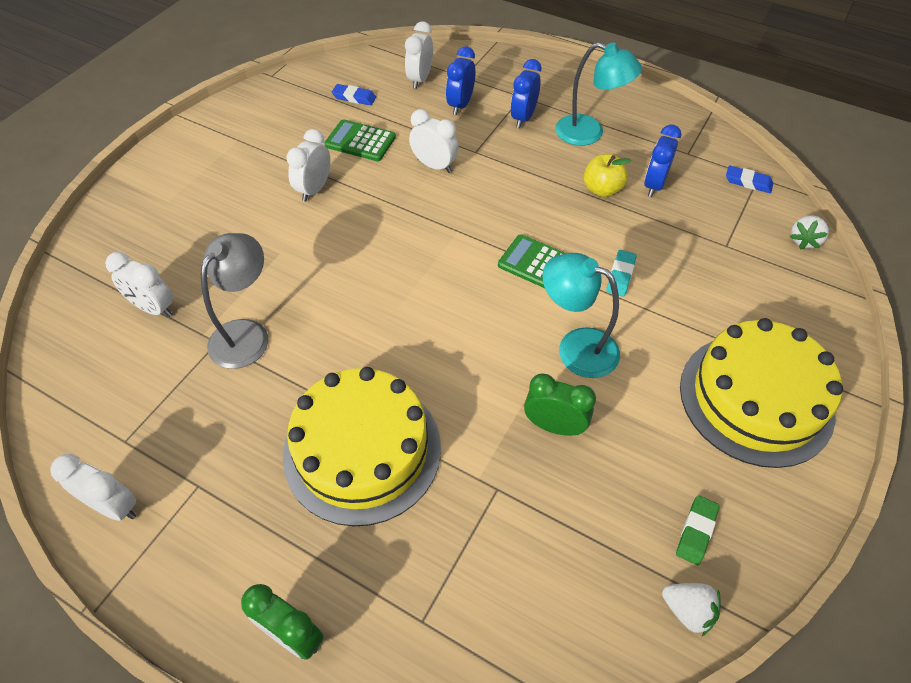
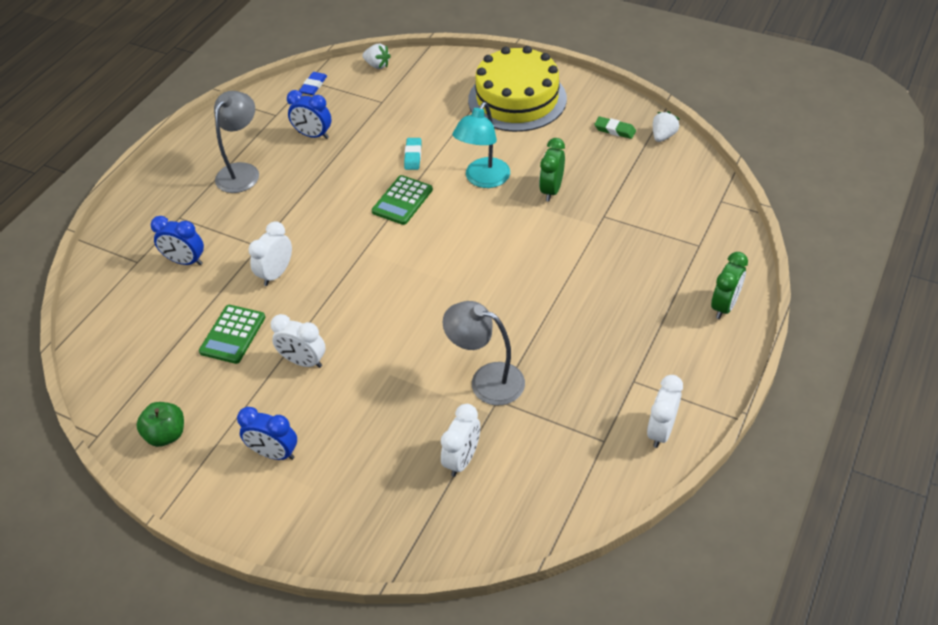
camera: 90 degrees left, 5 degrees down
(259, 111) = (166, 434): none -> green apple
(354, 97) = (156, 349): blue eraser -> none
(362, 450) = (586, 288): yellow cake -> none
(420, 79) = (135, 297): white clock -> none
(523, 118) = (213, 215): blue clock -> blue clock (274, 453)
(589, 133) = (242, 171): turquoise lamp -> grey lamp
(602, 189) = (316, 164): yellow apple -> none
(620, 275) = (413, 156): turquoise eraser -> turquoise eraser turned 75 degrees clockwise

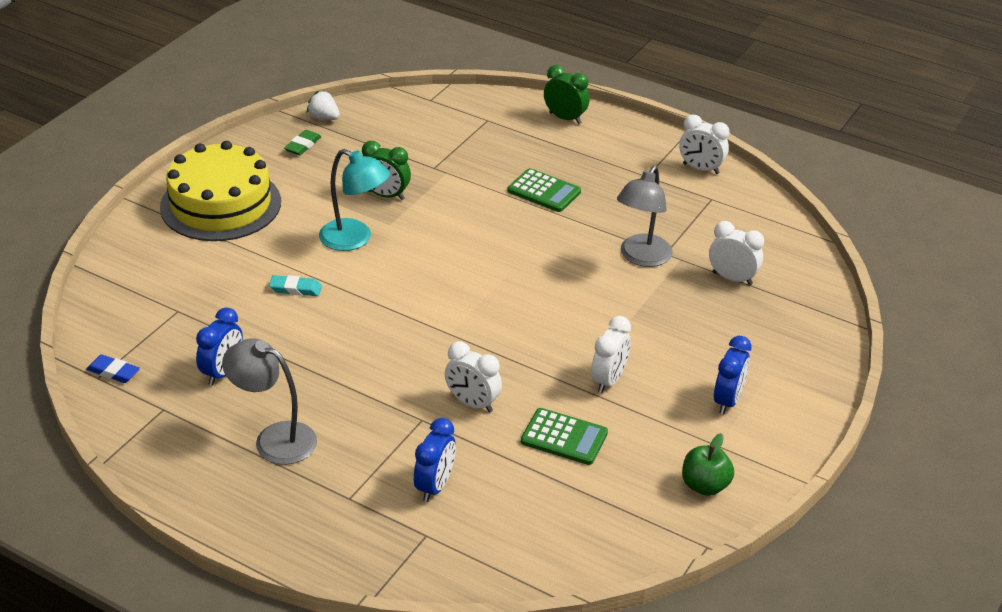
camera: 90 degrees left, 10 degrees down
(377, 65) = (95, 312): white strawberry -> none
(402, 201) = (372, 300): green calculator -> green calculator (544, 191)

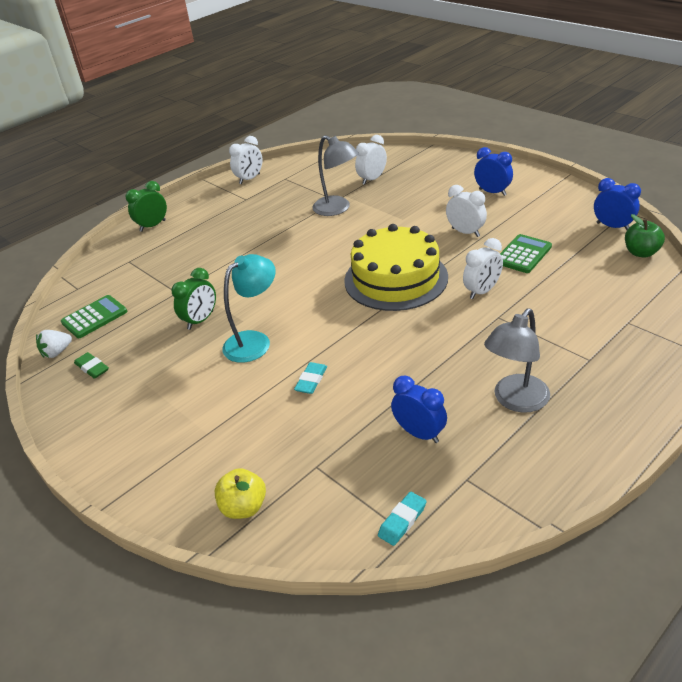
camera: 70 degrees left, 0 degrees up
(113, 372) = (402, 521): blue eraser -> turquoise eraser
(129, 276) = (244, 507): none -> yellow apple
(221, 204) = (154, 429): yellow cake -> yellow cake (396, 278)
(435, 486) = (574, 315): blue clock -> blue clock (612, 226)
(544, 191) = (240, 242): green calculator -> green calculator (94, 317)
(705, 485) = (571, 207): green apple -> green apple (641, 252)

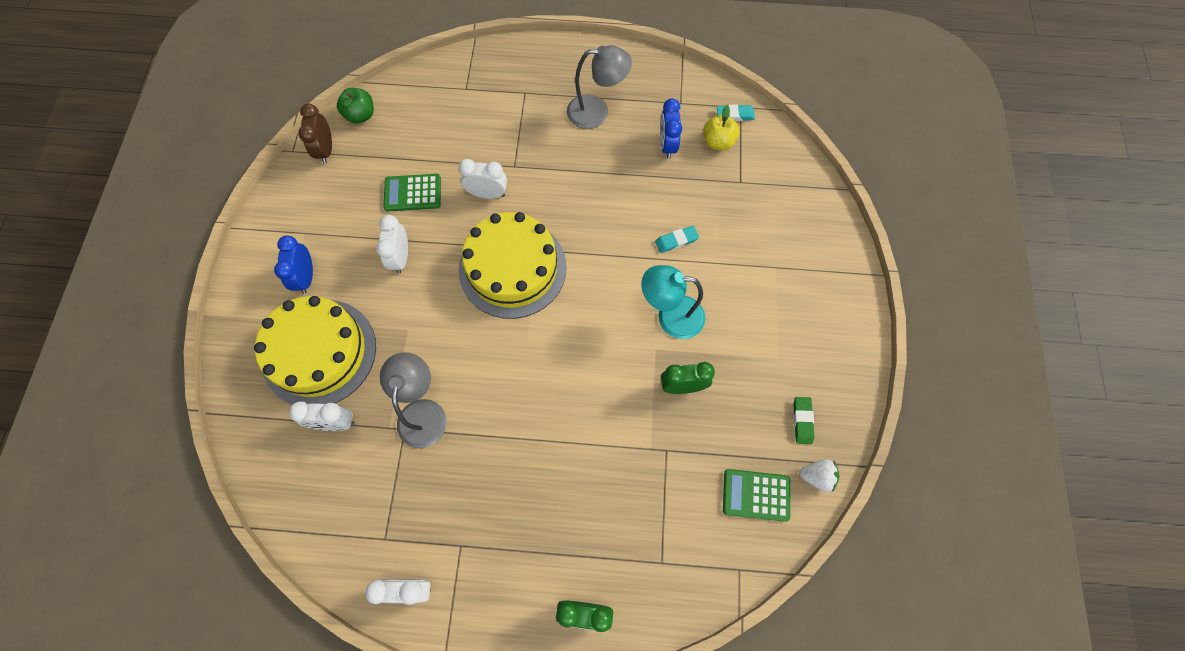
camera: 135 degrees left, 30 degrees up
(244, 507) = (801, 196): yellow apple -> yellow apple (718, 142)
(427, 184) = (319, 352): none -> yellow cake
(612, 226) = (326, 150): blue clock -> brown clock

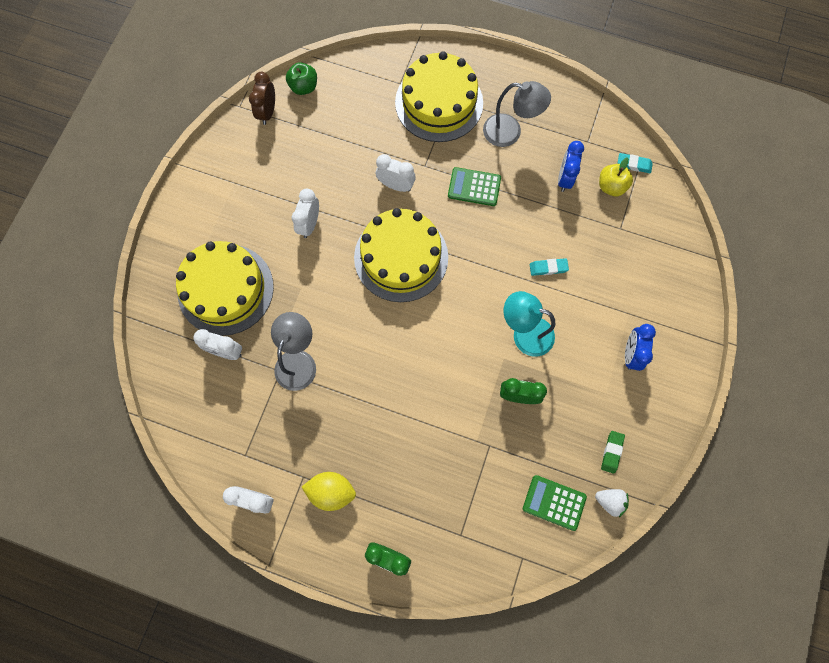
camera: 15 degrees right, 5 degrees up
(306, 277) = (228, 222): blue clock -> blue clock (630, 354)
(412, 193) = (332, 169): green calculator -> green calculator (474, 187)
(498, 553) = (331, 491): none -> yellow lemon
(513, 99) = (439, 103): none -> yellow cake

